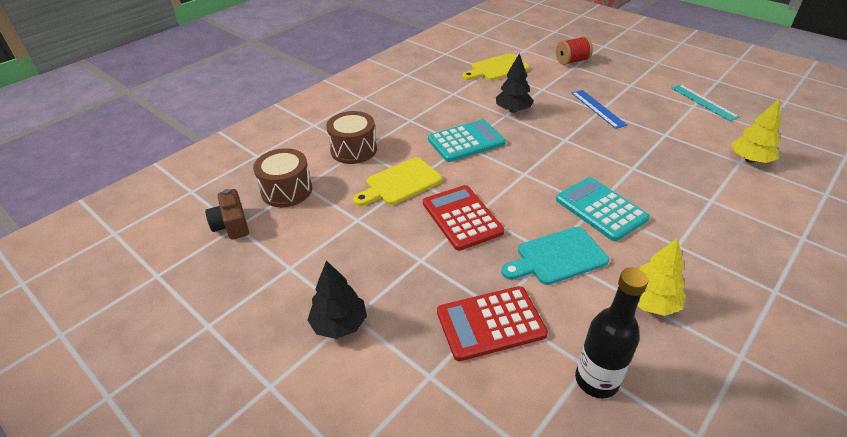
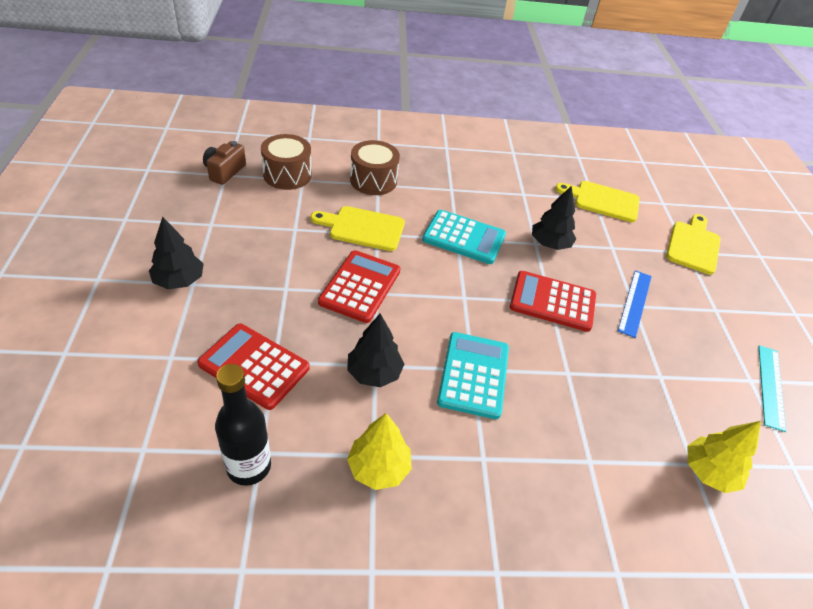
camera: 40 degrees right, 5 degrees up
(557, 257) = (374, 373): turquoise cutting board -> black tree
(566, 139) = (552, 302): none -> red calculator
(572, 61) = (693, 245): red spool -> yellow cutting board

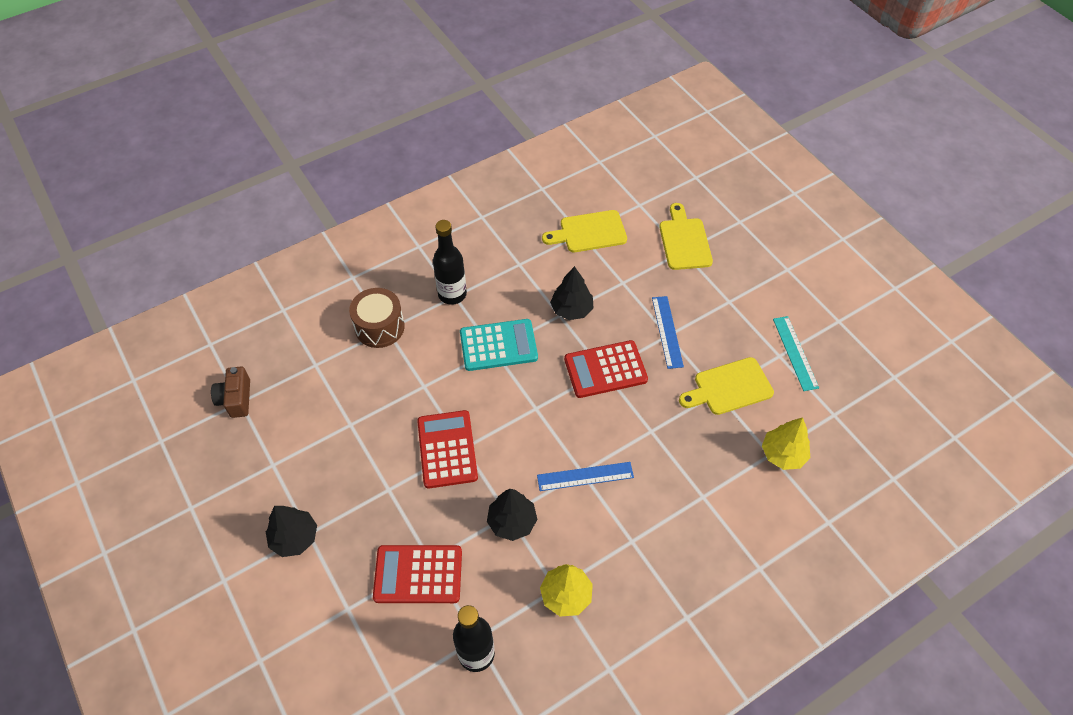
camera: 25 degrees left, 10 degrees up
(287, 175) = (297, 367): brown drum -> none
(363, 228) = (408, 387): yellow cutting board -> yellow cutting board (729, 387)
(450, 187) = (452, 294): none -> black bottle
(473, 375) = (585, 476): turquoise calculator -> blue ruler

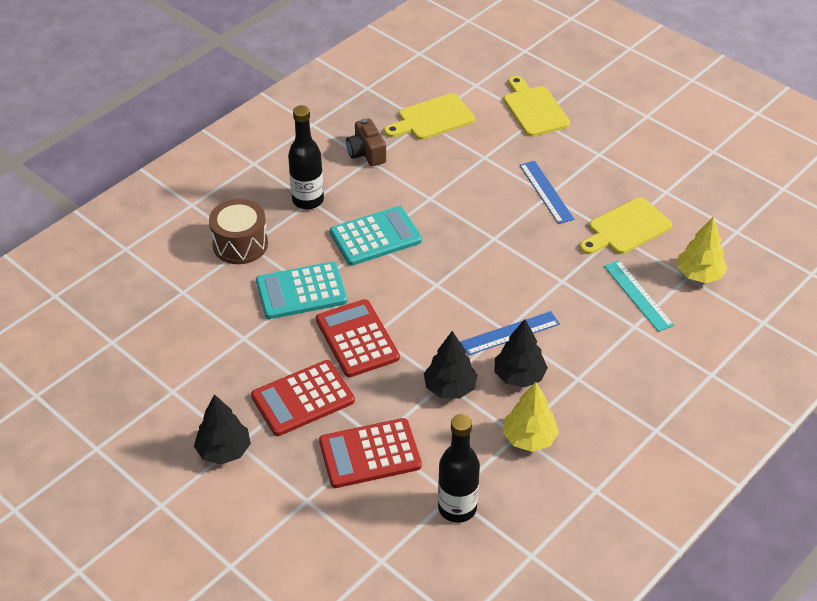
camera: 15 degrees left, 10 degrees down
(236, 399) = (106, 340): brown camera -> brown camera (366, 153)
(415, 388) = (301, 291): none -> turquoise calculator
(571, 309) = (440, 190): black tree -> black tree (519, 376)
(605, 370) = (495, 237): red calculator -> red calculator (303, 399)
(795, 353) = (680, 186): turquoise ruler -> turquoise ruler (638, 295)

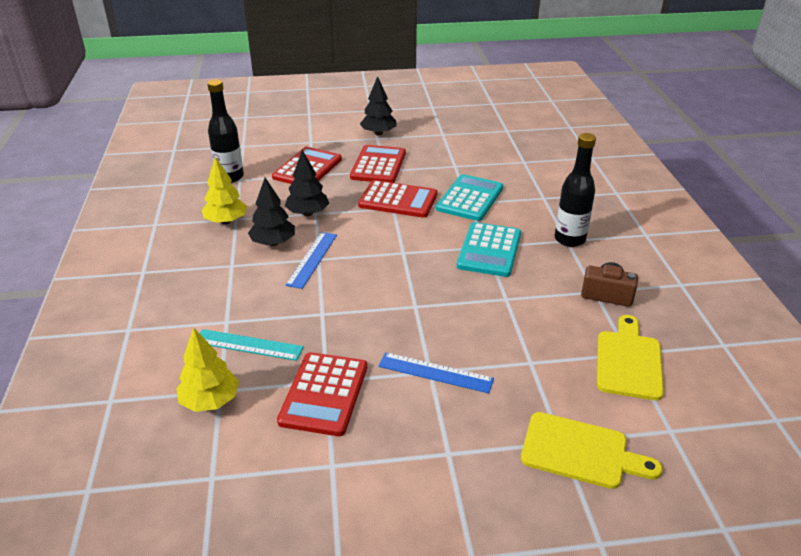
camera: 130 degrees right, 10 degrees down
(240, 244) = (548, 195): brown drum -> none
(626, 228) = (324, 394): yellow cutting board -> red calculator

